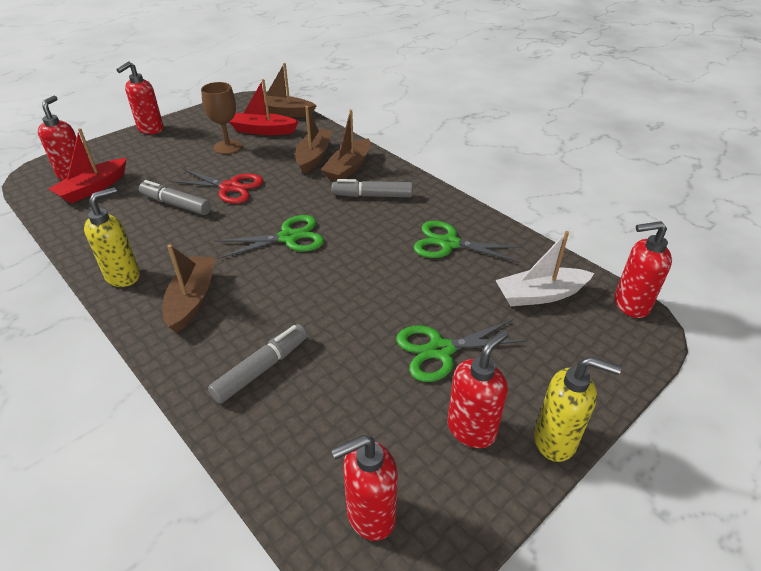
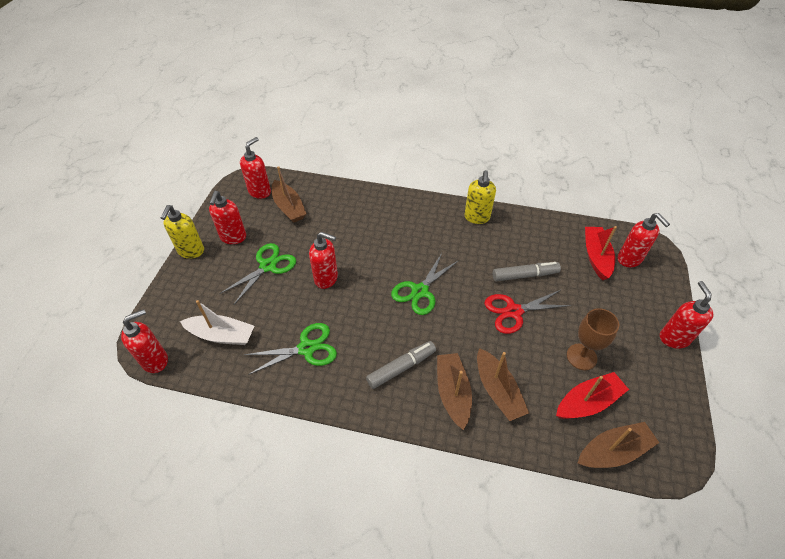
camera: 145 degrees right, 10 degrees up
(192, 299) = (424, 225): brown boat -> brown boat (289, 207)
(261, 369) = (350, 214): grey marker -> none
(375, 297) = (326, 278): none -> red soap dispenser
(540, 295) = (222, 335): white boat -> white boat turned 60 degrees clockwise
(555, 440) = (191, 251): yellow soap dispenser -> yellow soap dispenser turned 60 degrees counterclockwise

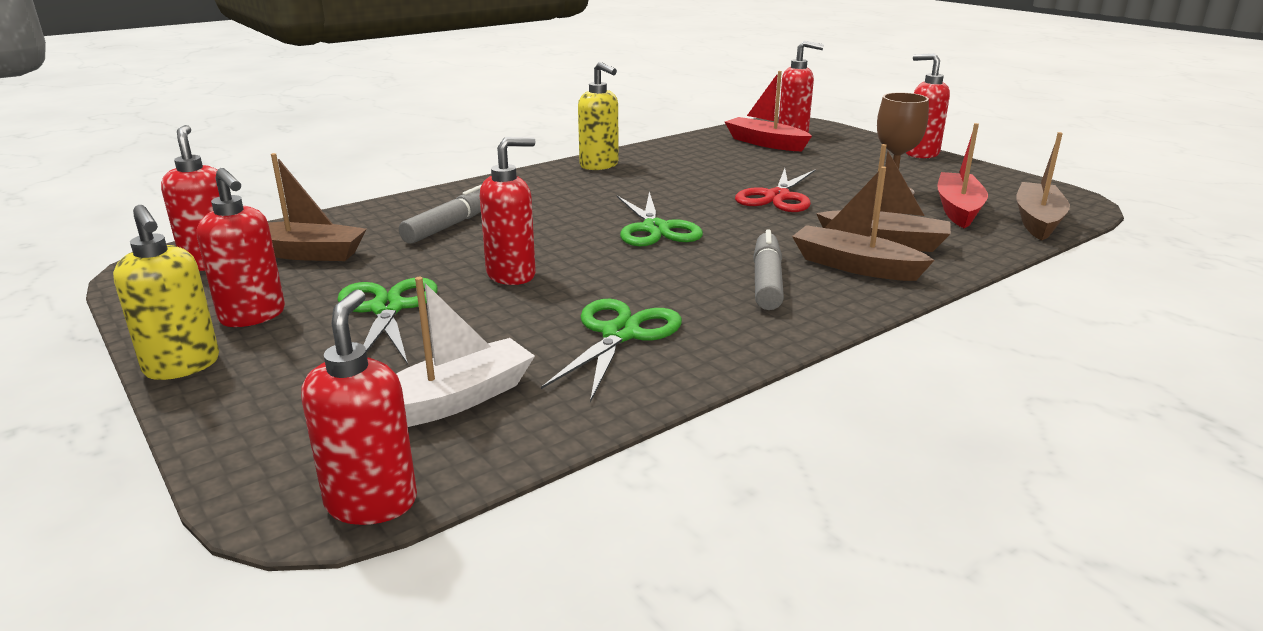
camera: 50 degrees left, 25 degrees down
(525, 275) = (733, 175): grey marker -> grey marker (450, 225)

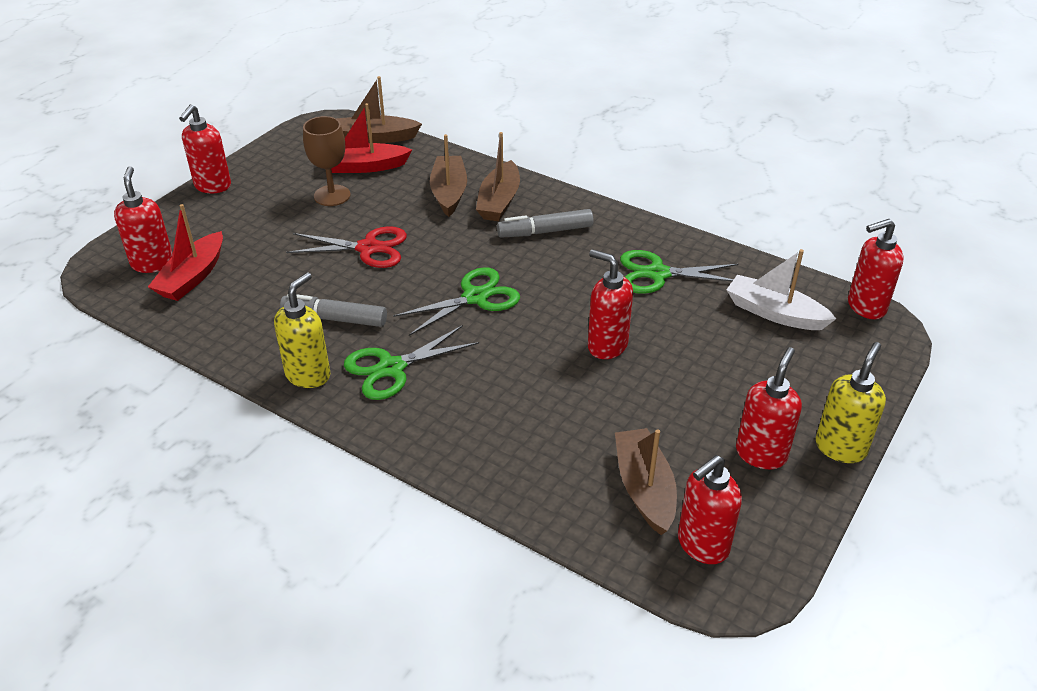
camera: 110 degrees left, 15 degrees up
(387, 308) = (699, 387): green scissors -> green scissors (391, 368)
(450, 225) = (530, 420): grey marker -> grey marker (334, 318)

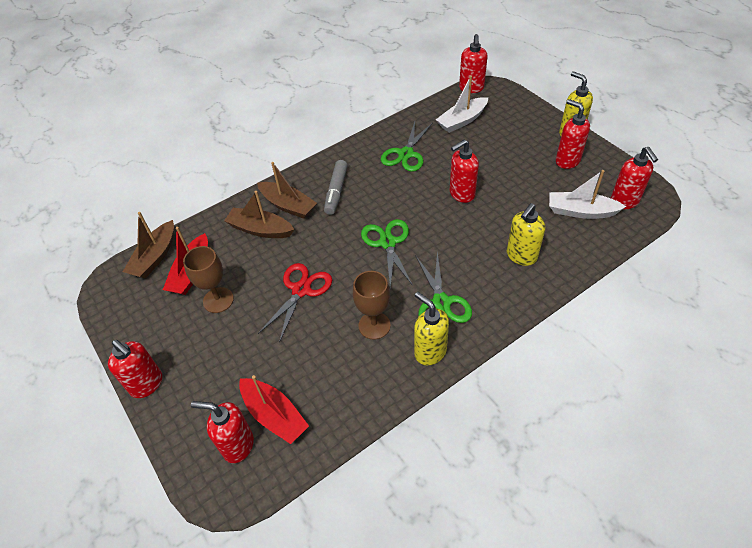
camera: 65 degrees left, 10 degrees up
(334, 318) = (374, 325): grey marker -> brown goblet
(511, 432) = (521, 256): none -> yellow soap dispenser
(644, 488) = (580, 211): brown boat -> white boat

